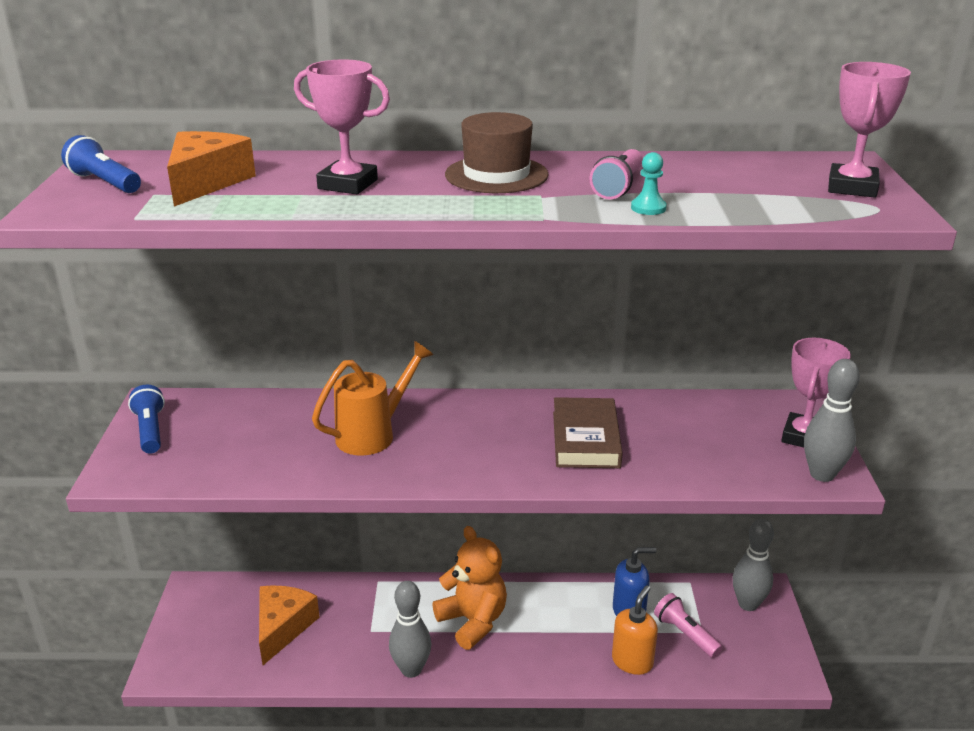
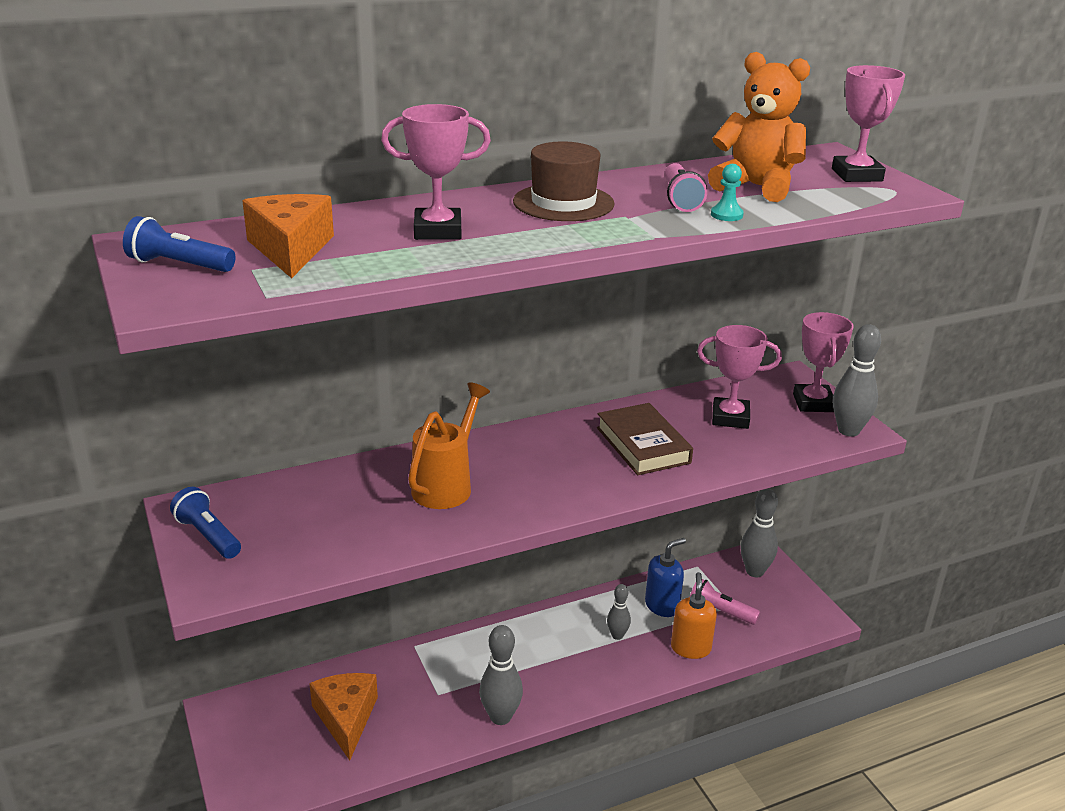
camera: 25 degrees left, 0 degrees up
(473, 621) = (530, 656): orange teddy bear -> orange teddy bear (756, 187)
(566, 627) = (617, 635): none -> grey bowling pin
(698, 432) = (730, 418): none -> pink trophy

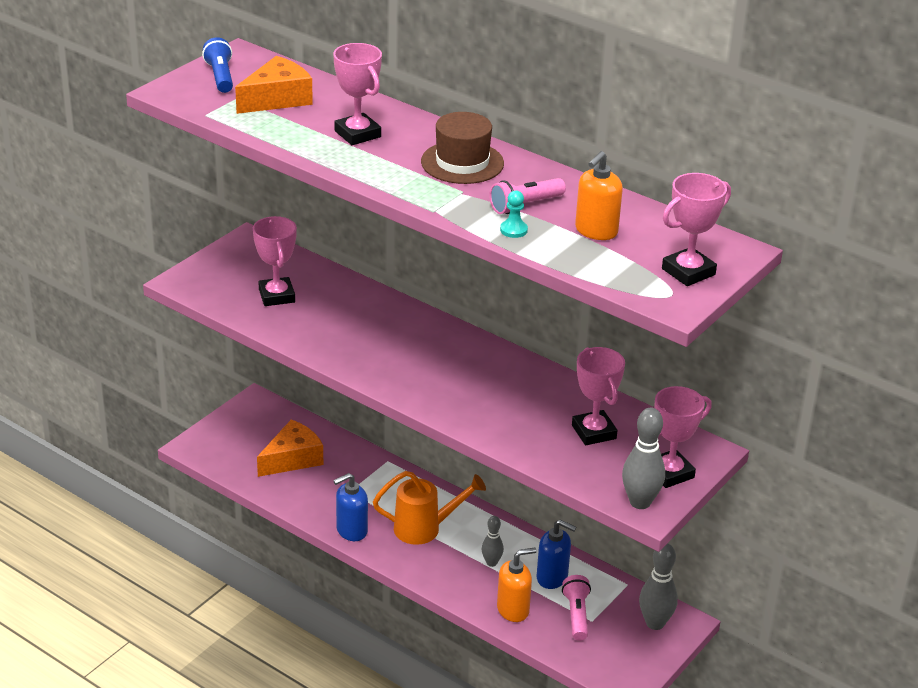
camera: 60 degrees right, 5 degrees up
(208, 536) = (229, 260): blue flashlight -> none
(324, 524) = (276, 296): none -> pink trophy
(446, 485) = (364, 327): orange watering can -> orange watering can (424, 529)
(500, 717) = (351, 531): grey bowling pin -> blue soap dispenser
(643, 445) = (504, 398): brown book -> none
(756, 187) = (596, 231): orange teddy bear -> orange soap dispenser

